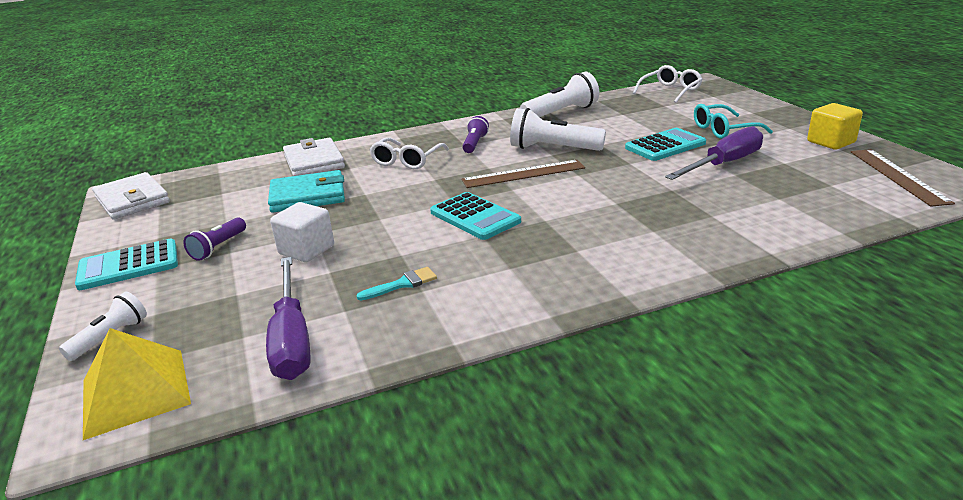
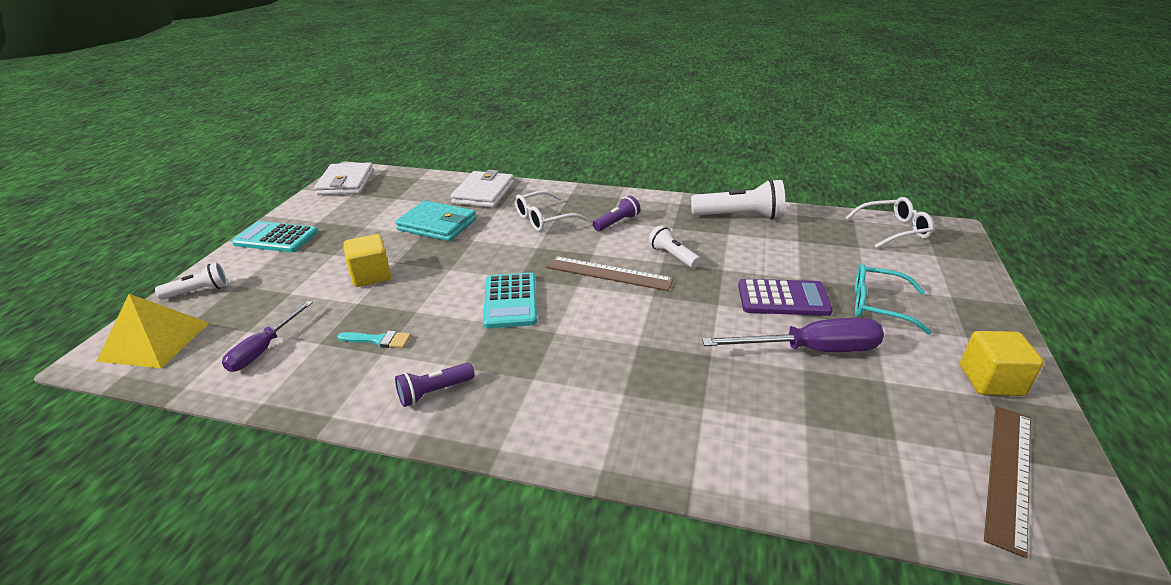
camera: 35 degrees right, 5 degrees up
(218, 247) = (333, 247): purple flashlight -> purple flashlight (434, 392)
(291, 338) = (264, 349): purple screwdriver -> purple screwdriver, size x0.65
(306, 250) = (371, 275): white cube -> yellow cube
(553, 149) = (672, 256): white flashlight -> white flashlight, size x0.58
(665, 146) = (783, 298): turquoise calculator -> purple calculator

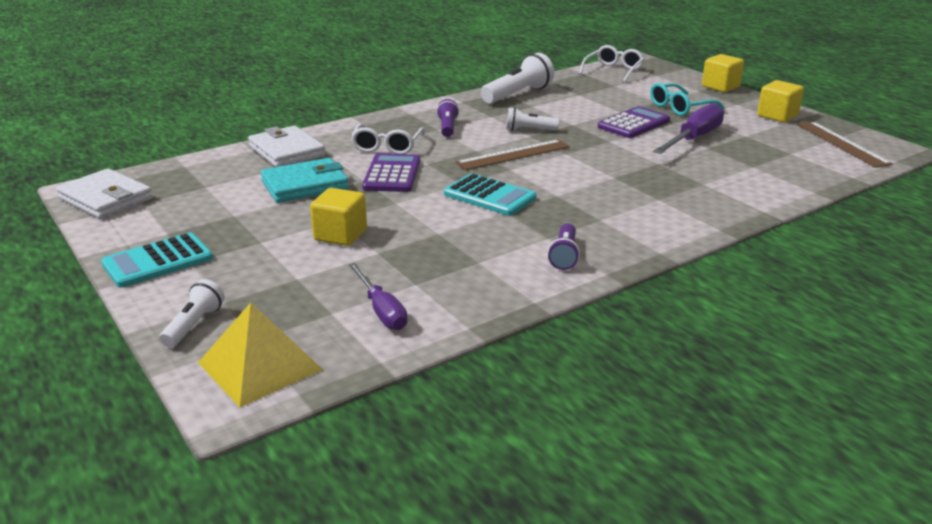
camera: 50 degrees left, 5 degrees down
(379, 340) = (457, 258): turquoise brush -> none
(497, 244) = (392, 174): none -> purple calculator
(992, 304) = (720, 87): none -> yellow cube

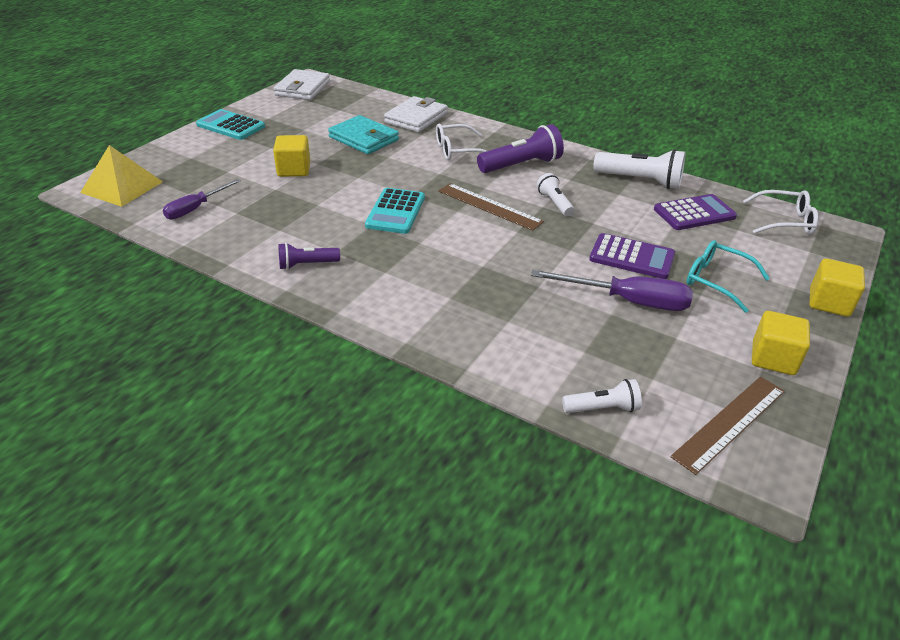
camera: 65 degrees right, 10 degrees up
(194, 325) = (161, 157): white flashlight -> white flashlight (602, 408)
(392, 174) = (406, 164): purple calculator -> purple calculator (694, 213)
(447, 127) = (521, 165): purple flashlight -> purple flashlight, size x1.74

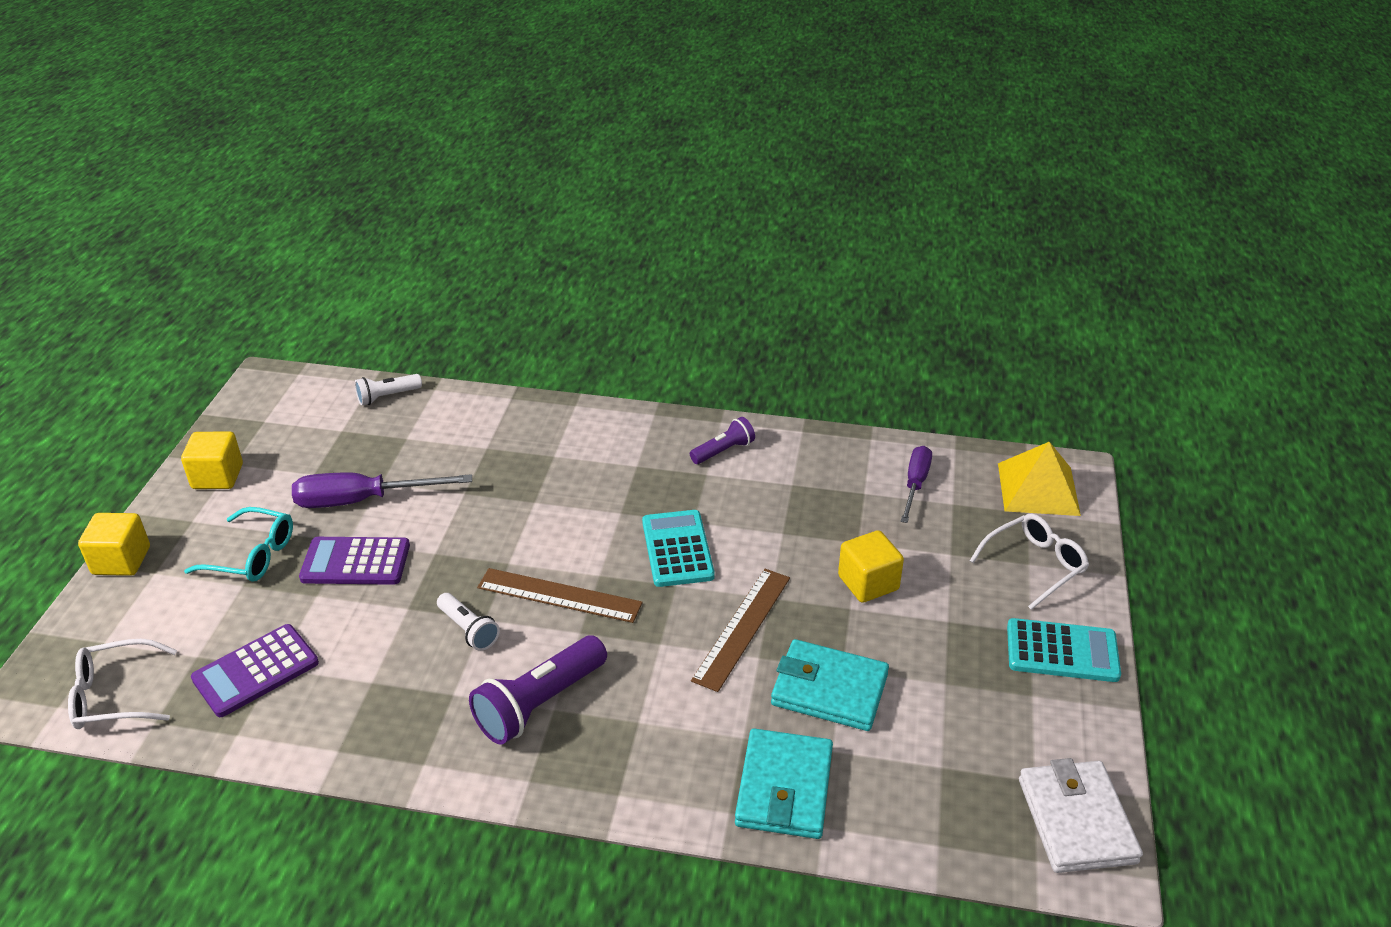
camera: 160 degrees right, 0 degrees up
(416, 118) = (784, 788): white wallet -> turquoise wallet
(457, 150) = (659, 710): white glasses -> white glasses (1034, 565)
(640, 181) = (335, 725): white flashlight -> none
(729, 422) = (278, 412): brown ruler -> brown ruler (742, 628)

